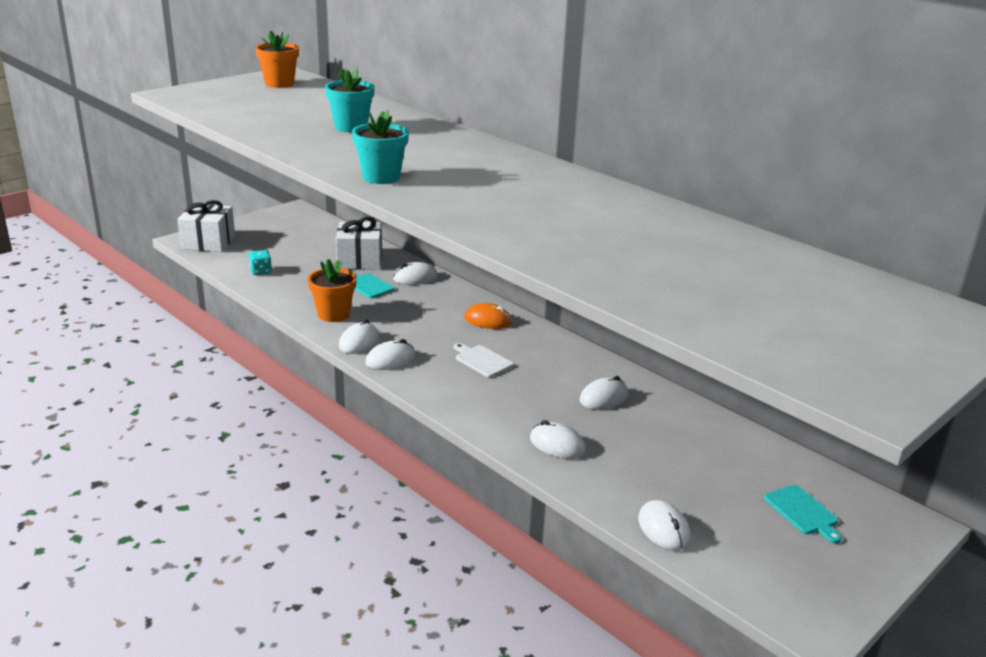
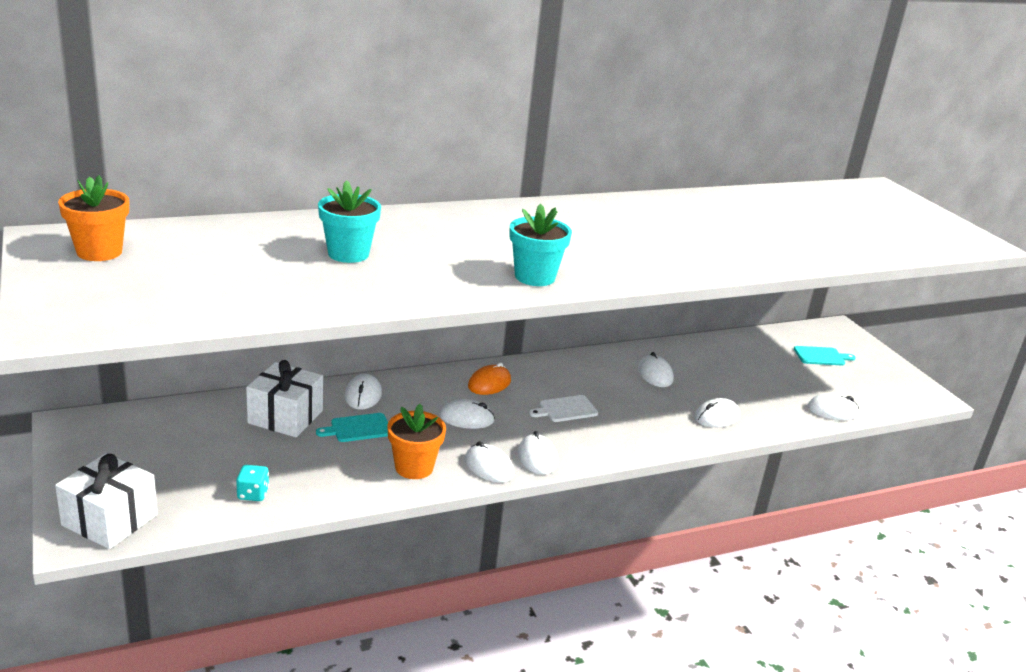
camera: 70 degrees left, 0 degrees up
(422, 321) = (467, 418): none -> white mouse

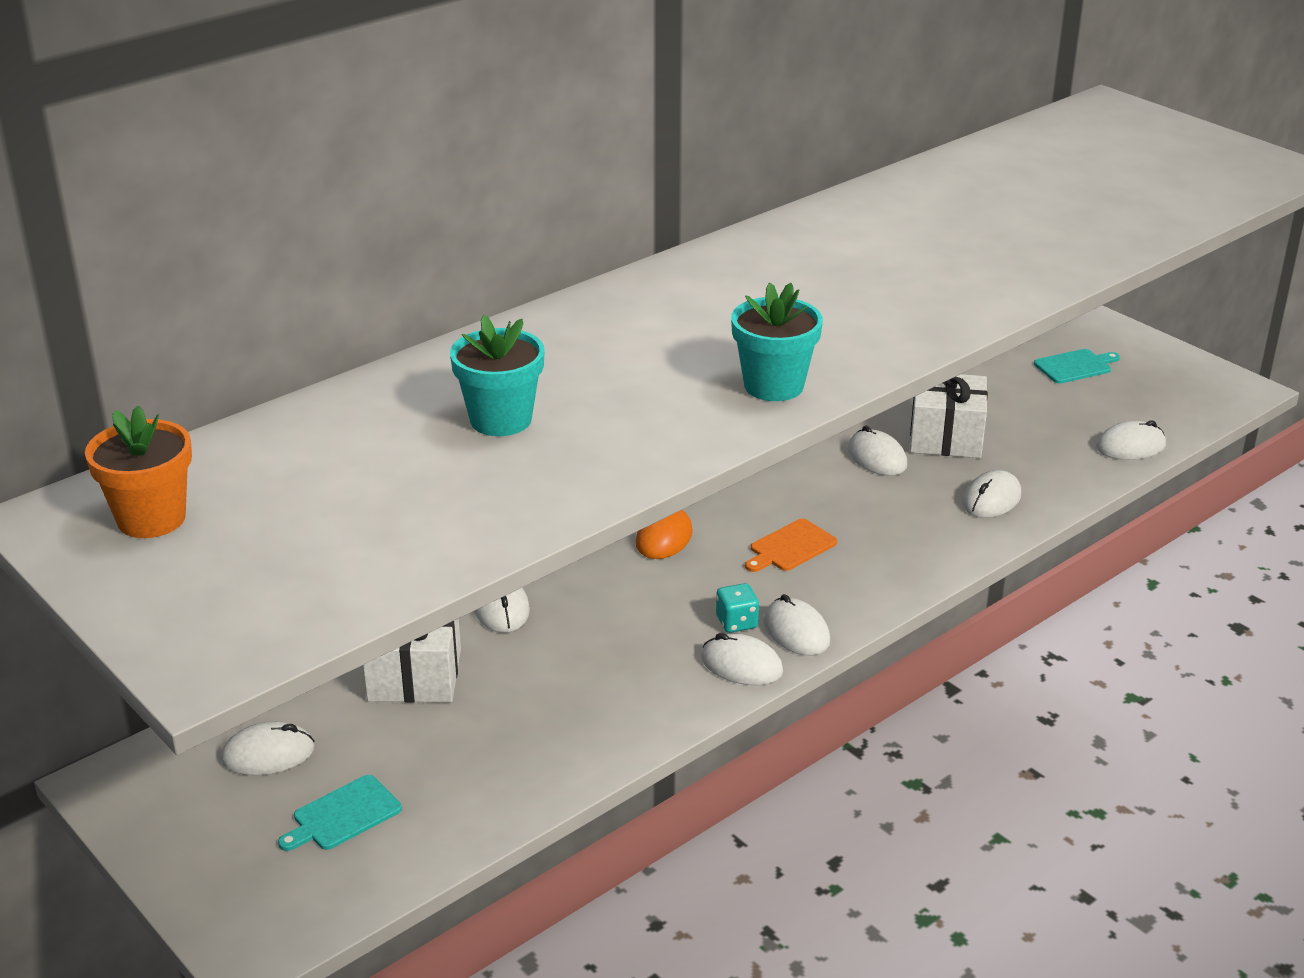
camera: 15 degrees left, 5 degrees up
(110, 520) = (278, 906): white gift -> white gift (946, 437)
(253, 494) = (451, 805): turquoise dice -> turquoise dice (736, 622)
(358, 428) = (528, 662): turquoise cutting board -> turquoise cutting board (343, 815)
(414, 467) = (643, 697): orange flower pot -> none
(467, 418) = (667, 601): white mouse -> white mouse (268, 754)
(565, 409) = (790, 547): white cutting board -> orange cutting board

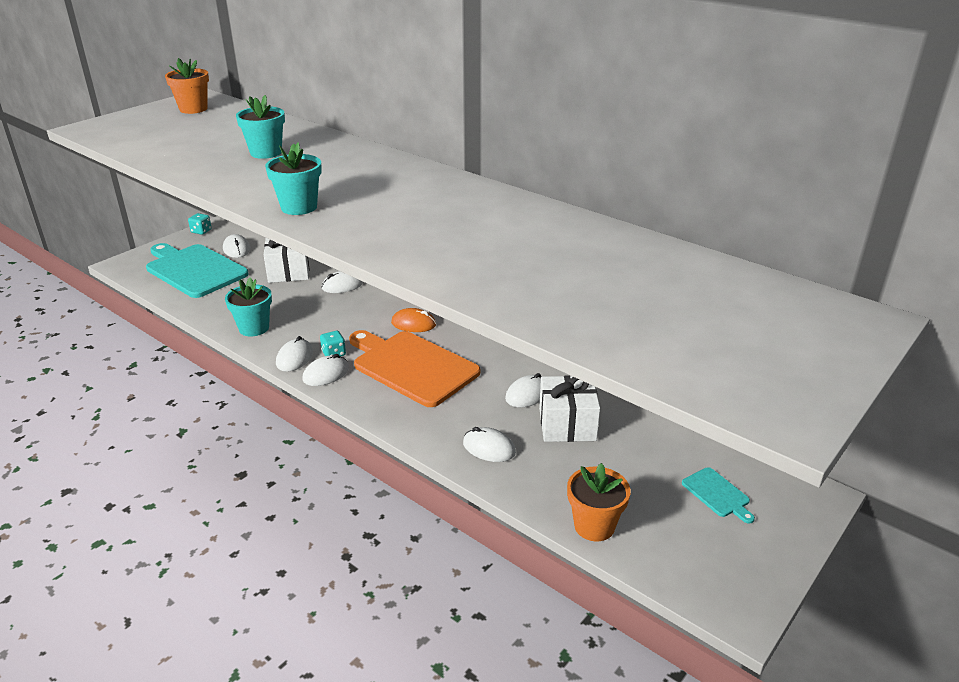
camera: 80 degrees right, 0 degrees up
(134, 819) = (201, 231): none -> turquoise dice
(343, 815) = (194, 270): turquoise cutting board -> turquoise cutting board, size x2.31
(627, 715) = (254, 328): none -> turquoise flower pot
(790, 547) = (412, 366): orange cutting board -> orange cutting board, size x2.31
(1130, 446) = (594, 526): white mouse -> orange flower pot

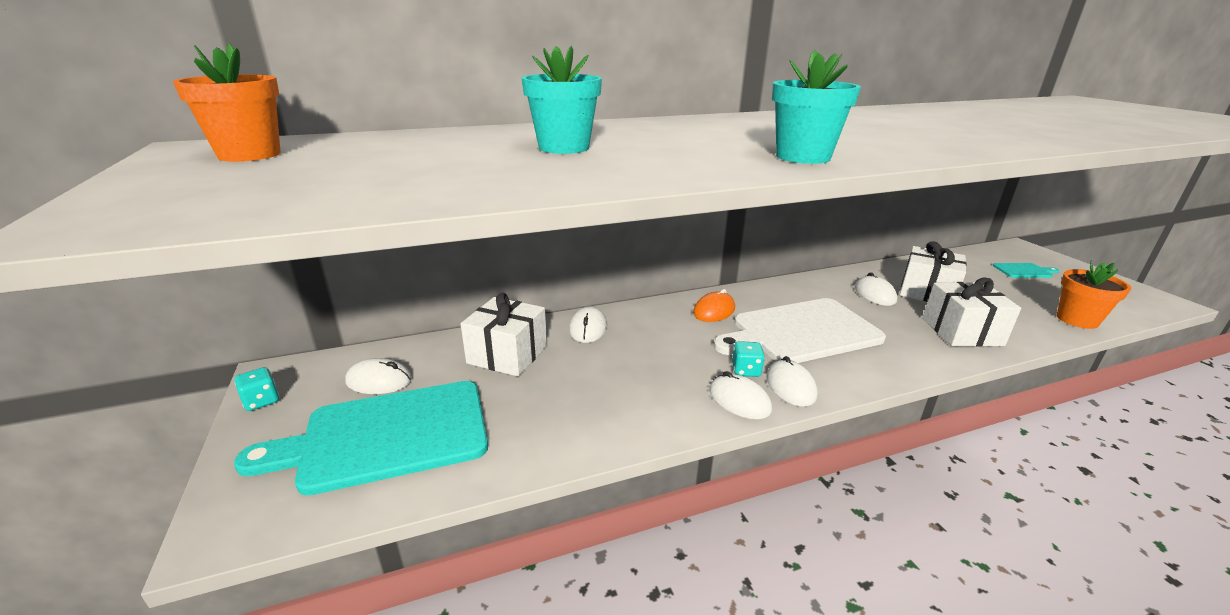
camera: 60 degrees left, 5 degrees down
(254, 328) = (635, 416): turquoise flower pot -> none
(412, 366) = (801, 332): orange cutting board -> white cutting board
(489, 448) = (961, 332): white mouse -> white gift

